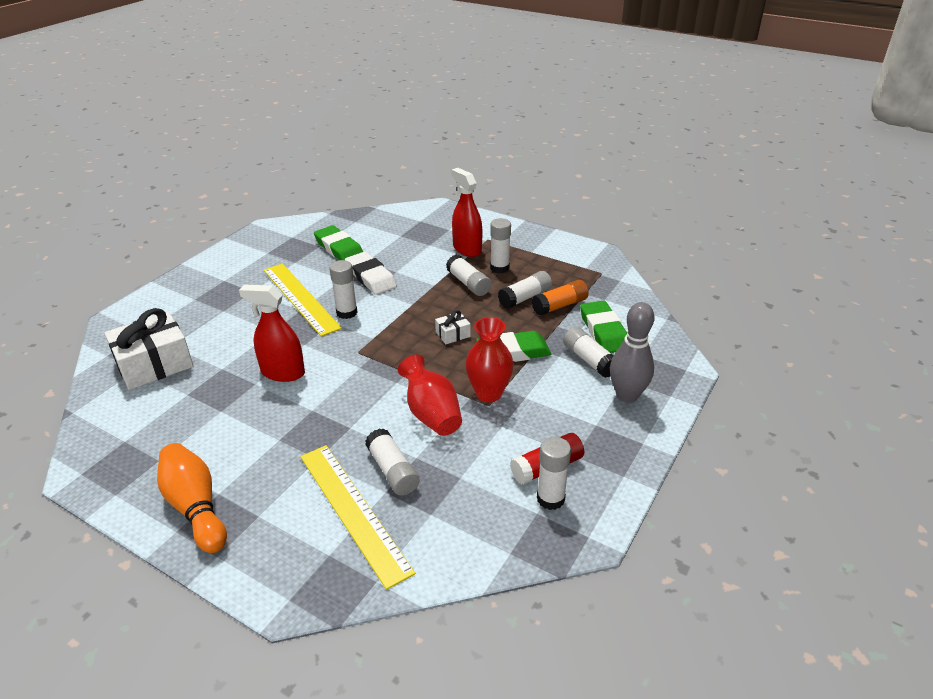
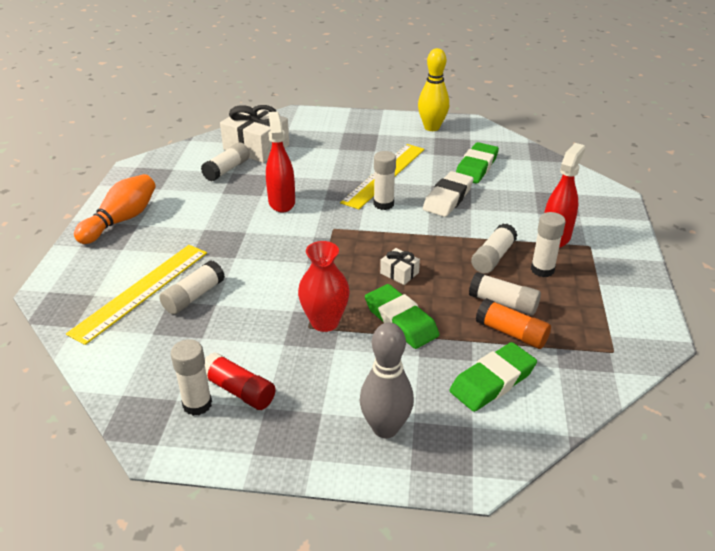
camera: 65 degrees right, 0 degrees up
(250, 248) = (432, 127): none -> yellow bowling pin
(431, 414) = (275, 296): red vase -> none
(589, 360) = (428, 381): white glue stick -> white glue stick (227, 170)

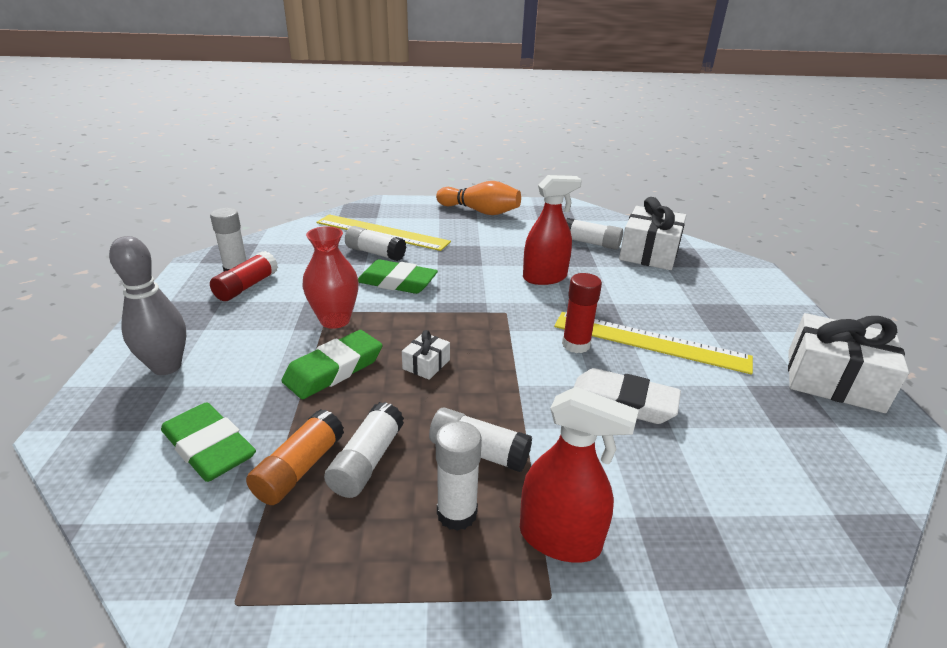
camera: 80 degrees right, 5 degrees down
(383, 204) = (576, 345): white glue stick -> red glue stick
(432, 127) = (833, 380): yellow bowling pin -> white gift
(476, 167) = (742, 434): green eraser -> green eraser (397, 282)

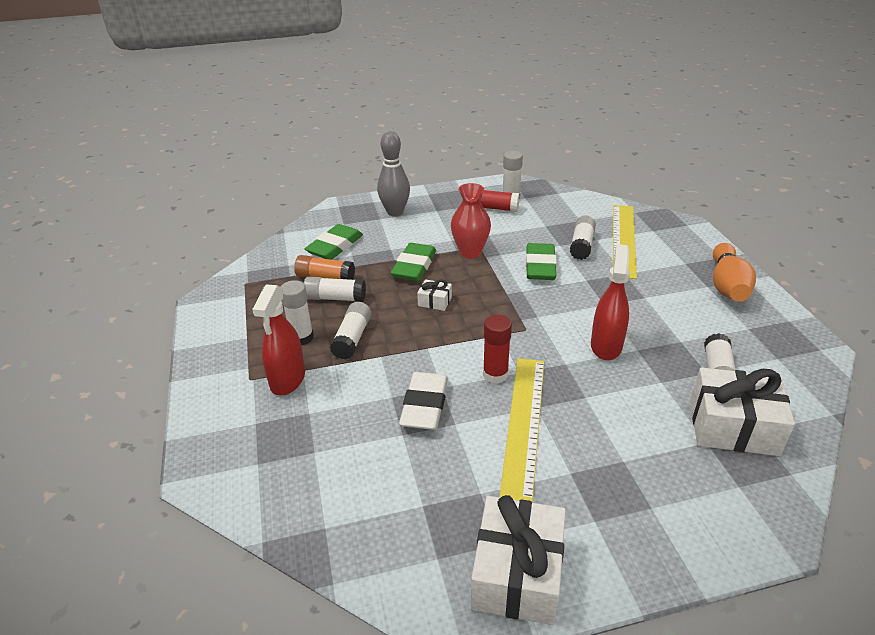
camera: 80 degrees right, 5 degrees up
(334, 369) = (414, 266): green eraser -> green eraser turned 75 degrees clockwise
(544, 277) = (606, 346): red spray bottle -> red spray bottle turned 135 degrees counterclockwise

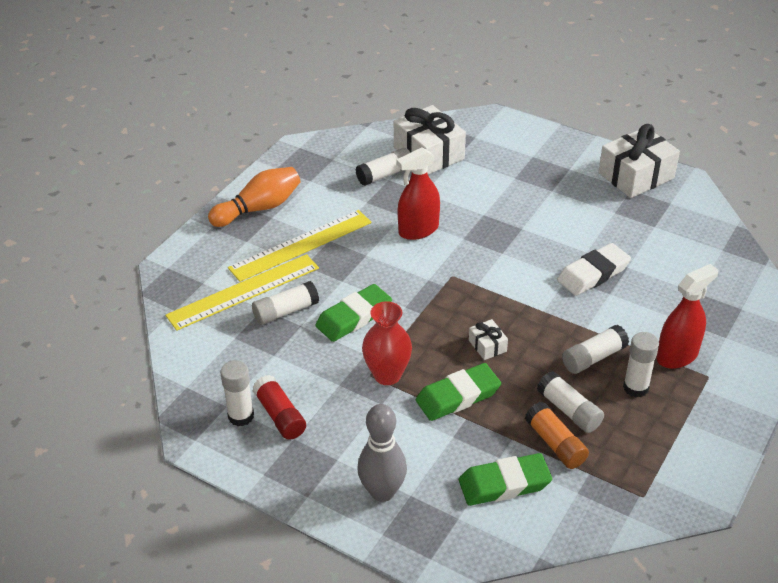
camera: 135 degrees left, 5 degrees up
(495, 374) = (520, 261): red glue stick -> none
(524, 423) = (543, 225): yellow ruler -> yellow ruler (301, 245)

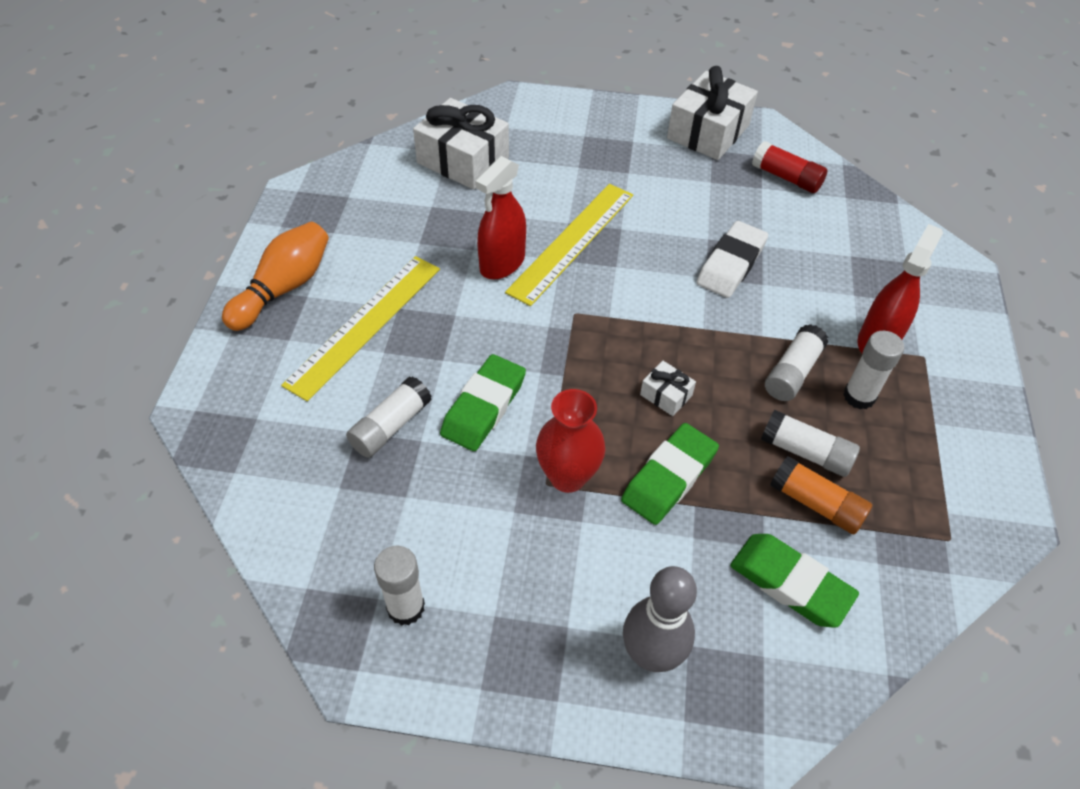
camera: 25 degrees left, 10 degrees up
(243, 292) = (320, 414): yellow ruler -> yellow ruler (572, 242)
(280, 416) = (459, 587): red glue stick -> red glue stick (786, 177)
(385, 175) = (424, 201): white glue stick -> none
(504, 484) = (790, 583): green eraser -> green eraser turned 75 degrees clockwise

